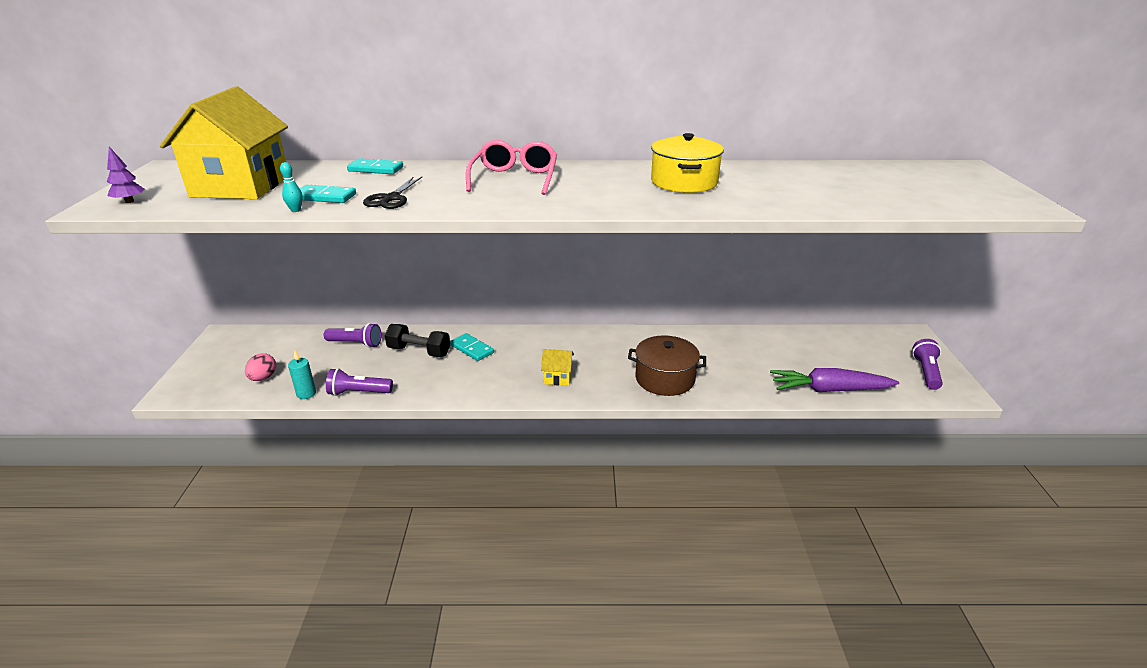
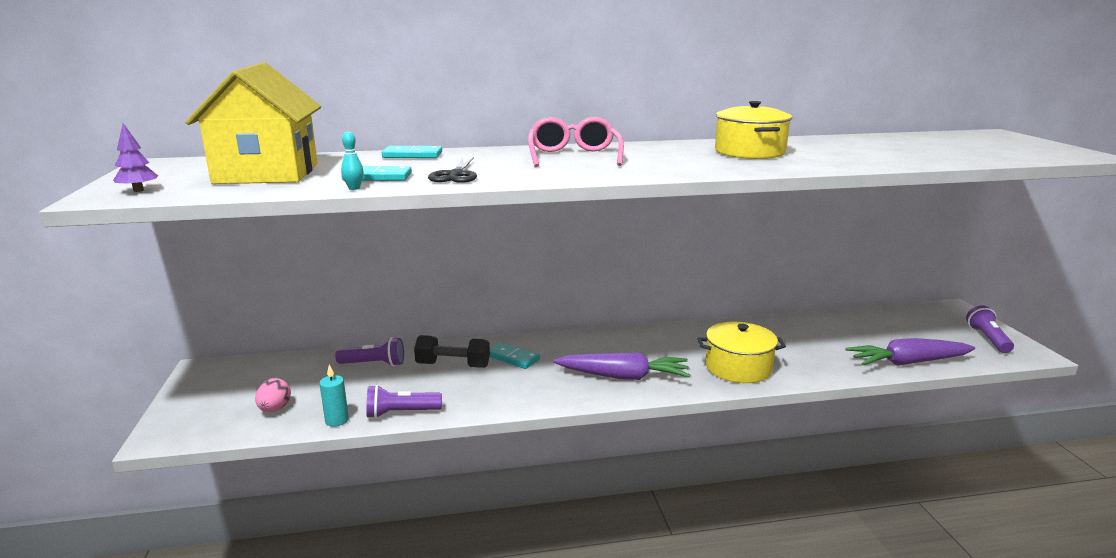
camera: 10 degrees left, 10 degrees down
(558, 377) = (623, 376): yellow house -> purple carrot
(665, 379) = (738, 367): brown pot -> yellow pot

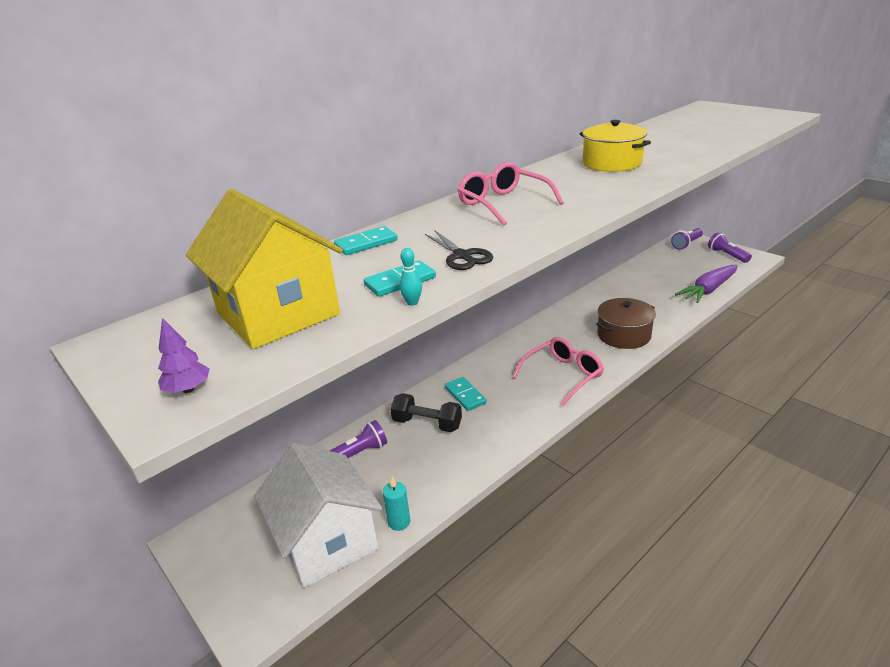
camera: 30 degrees left, 10 degrees up
(275, 409) = (327, 541): pink egg -> white house
(401, 413) = (443, 487): purple flashlight -> purple flashlight (686, 244)
(453, 365) = (427, 423): black dumbbell -> black dumbbell turned 45 degrees clockwise
(512, 358) = (465, 395): turquoise domino -> turquoise domino turned 60 degrees clockwise
(623, 376) = (563, 375): purple carrot -> pink glasses
(738, 367) = (623, 335): yellow pot -> brown pot

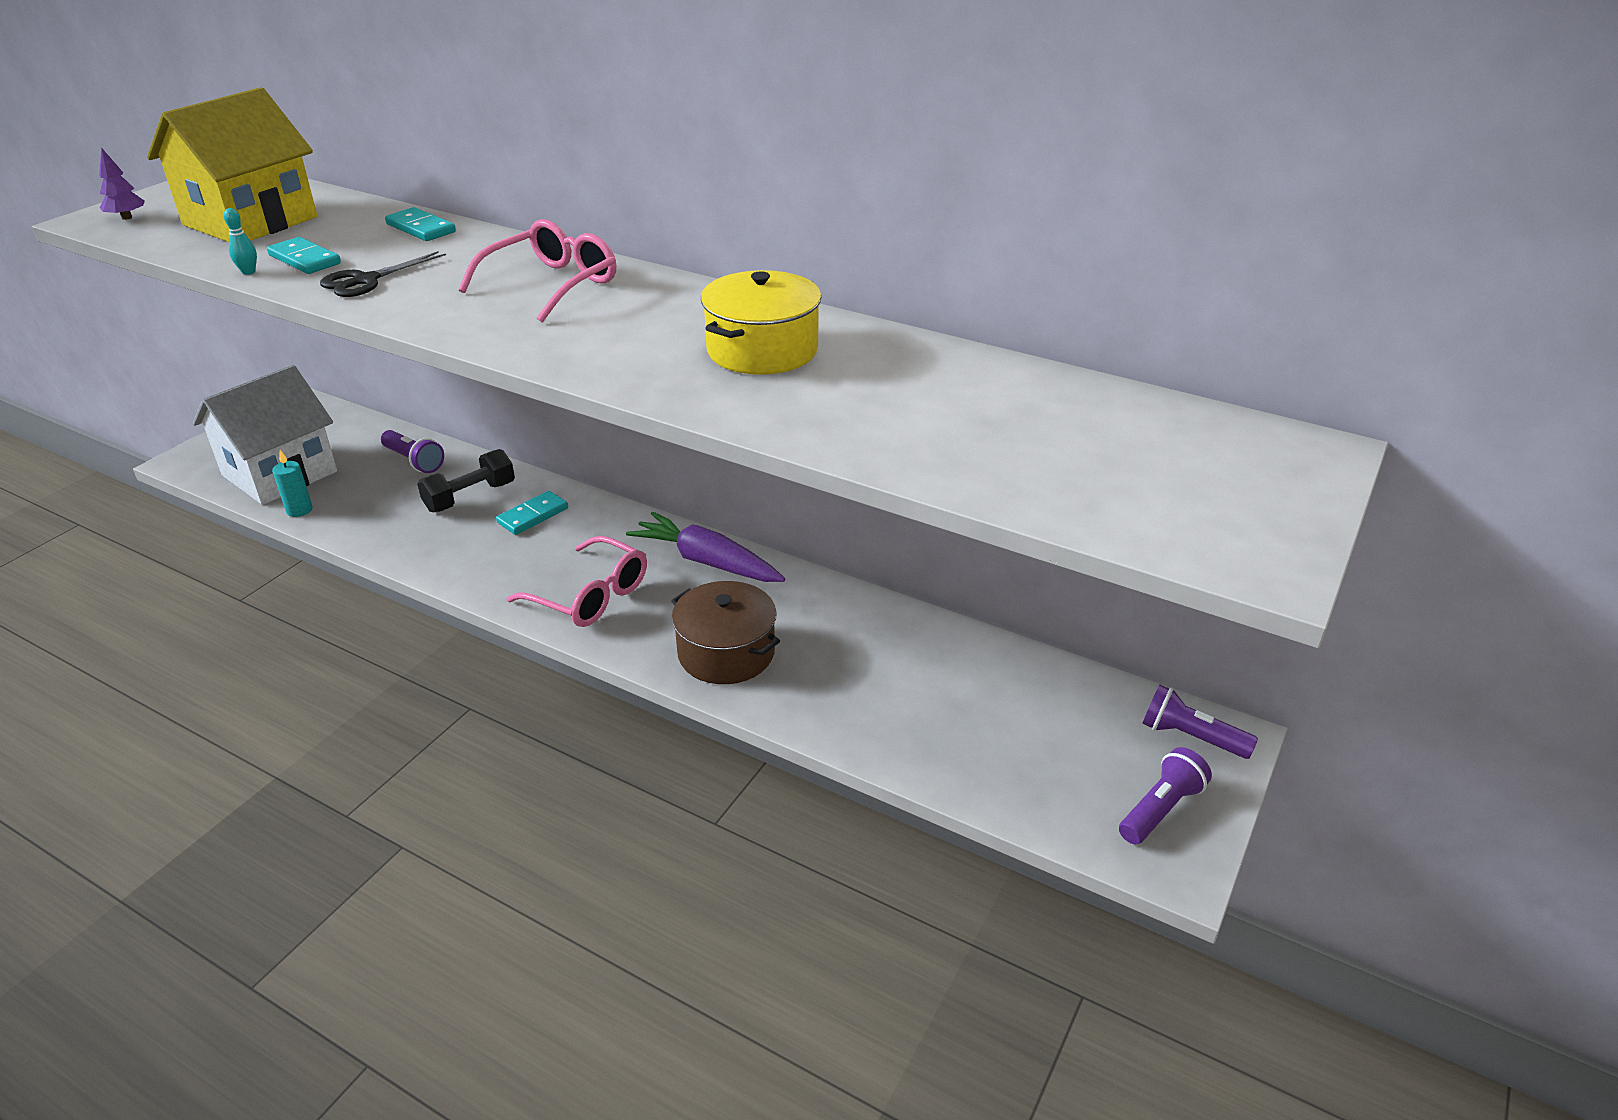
camera: 70 degrees right, 5 degrees up
(427, 423) = (470, 497): black dumbbell -> black dumbbell turned 45 degrees clockwise
(708, 290) = (950, 769): purple carrot -> purple carrot (707, 562)

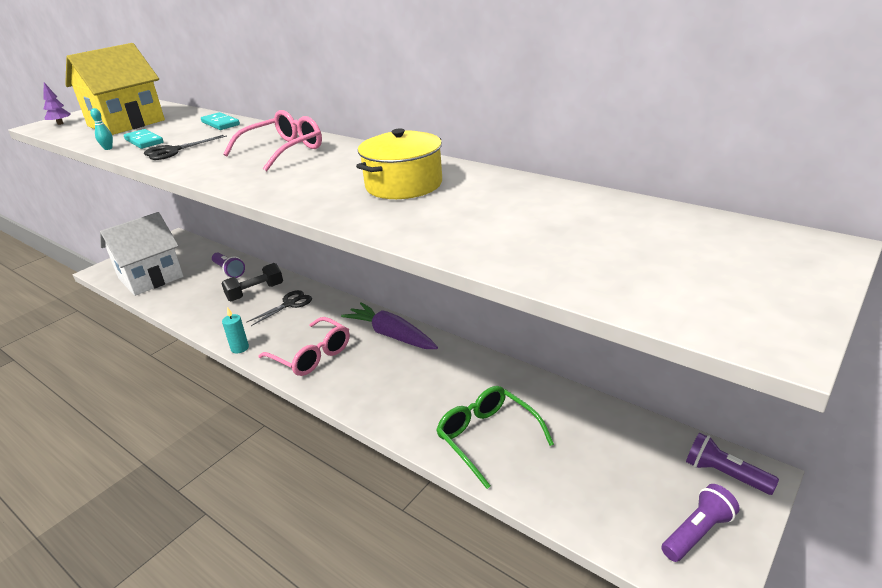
camera: 10 degrees right, 5 degrees down
(299, 510) = (154, 299): turquoise candle -> turquoise candle (240, 348)
(533, 515) = (289, 304): turquoise domino -> black scissors
(726, 653) = (391, 396): brown pot -> none
(875, 704) = (487, 438): none -> green glasses

